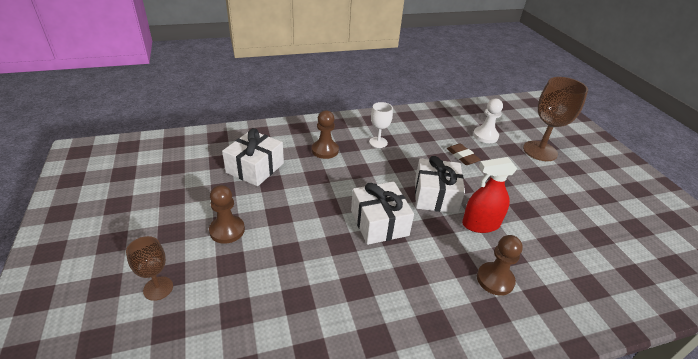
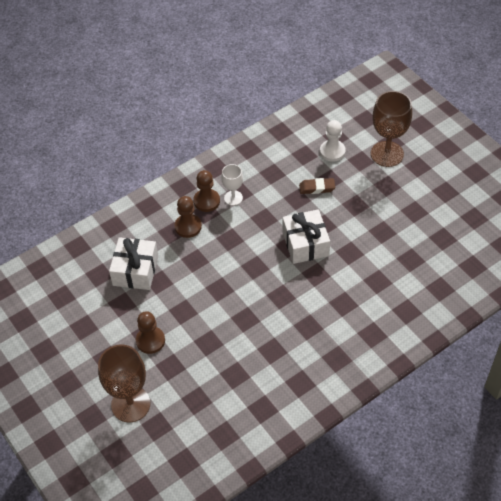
camera: 15 degrees left, 15 degrees up
(158, 288) = (130, 404): brown goblet -> brown goblet, size x1.81
(379, 223) = (268, 289): white gift -> none
(462, 156) = (317, 188): brown eraser -> brown eraser turned 45 degrees counterclockwise
(481, 224) = (350, 260): red spray bottle -> none
(495, 280) = (370, 308): brown pawn -> brown pawn (206, 201)

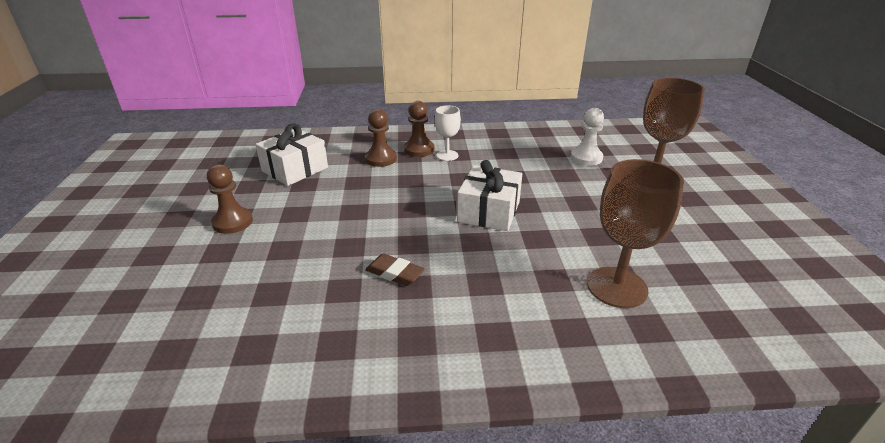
camera: 30 degrees right, 20 degrees down
(130, 404) = (133, 265): brown goblet -> brown goblet (617, 287)
(317, 188) = (544, 176): brown eraser -> brown eraser (394, 273)

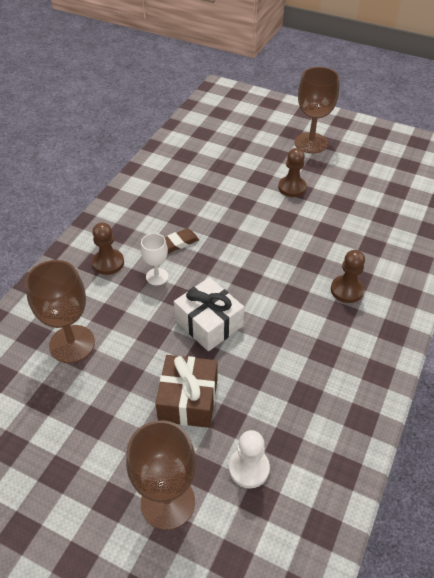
camera: 120 degrees right, 15 degrees up
(116, 233) = (311, 143): none -> brown goblet
(295, 169) = (357, 231): white gift -> none
(419, 149) = (352, 325): brown pawn -> brown pawn (108, 263)
(447, 155) = (326, 342): white goblet -> white goblet (157, 276)
(574, 195) = (188, 400): none -> brown gift

